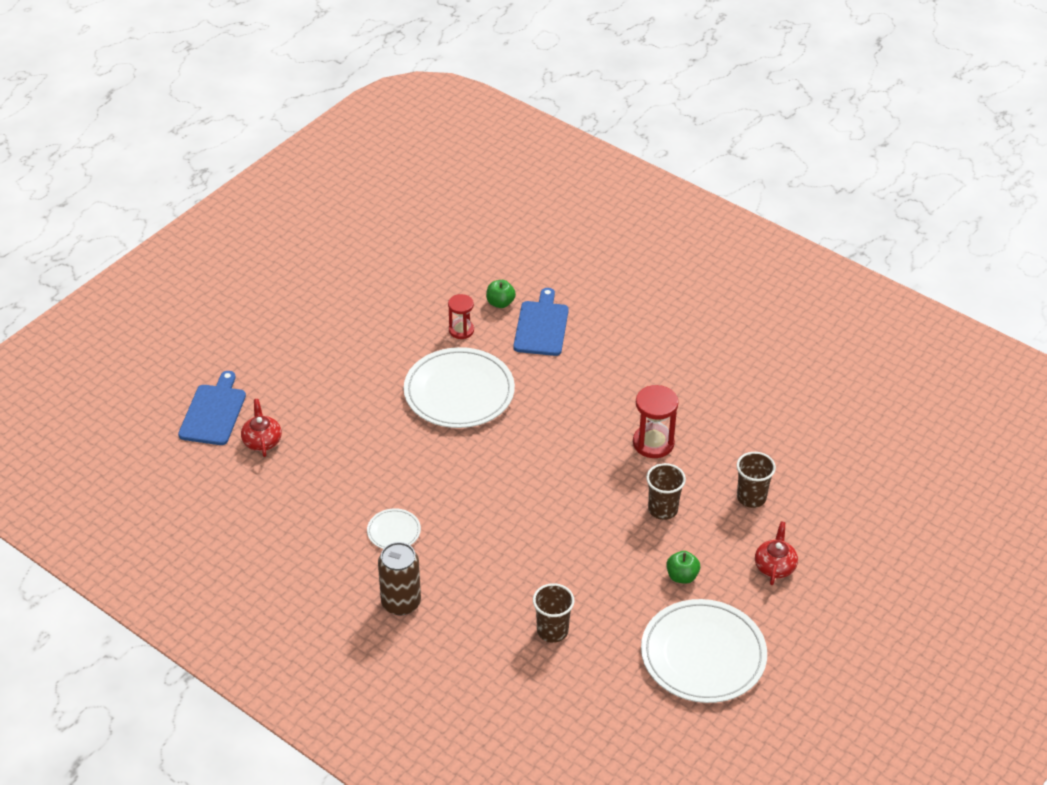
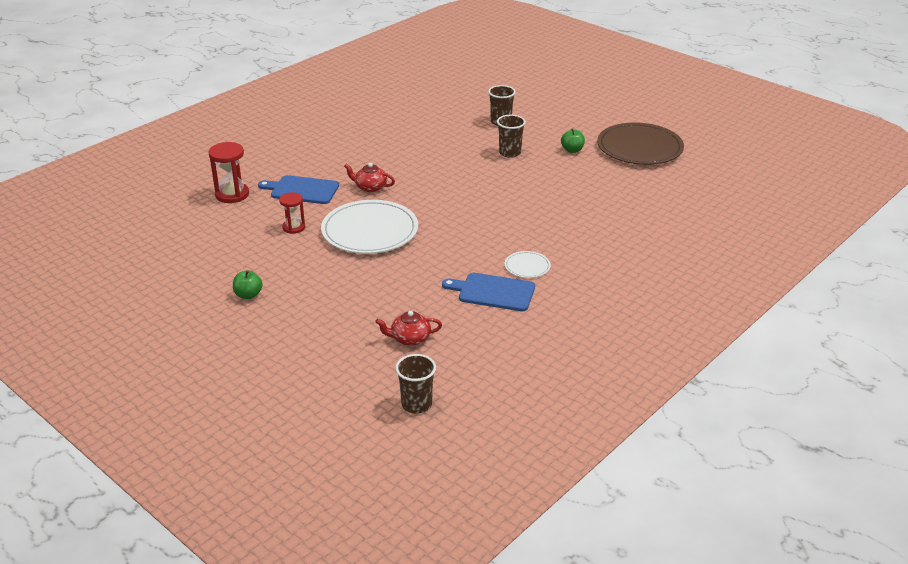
camera: 85 degrees left, 10 degrees down
(213, 412) = (364, 370): blue cutting board -> blue cutting board (493, 292)
(401, 602) = (604, 264): brown can -> none
(500, 303) = (266, 207): green apple -> green apple (248, 295)
(552, 631) = (625, 200): brown cup -> brown cup (416, 404)
(653, 443) = (444, 152): red hourglass -> red hourglass (232, 194)
(703, 654) = (639, 148): white plate -> brown plate
(775, 566) = (562, 119): red teapot -> red teapot (370, 187)

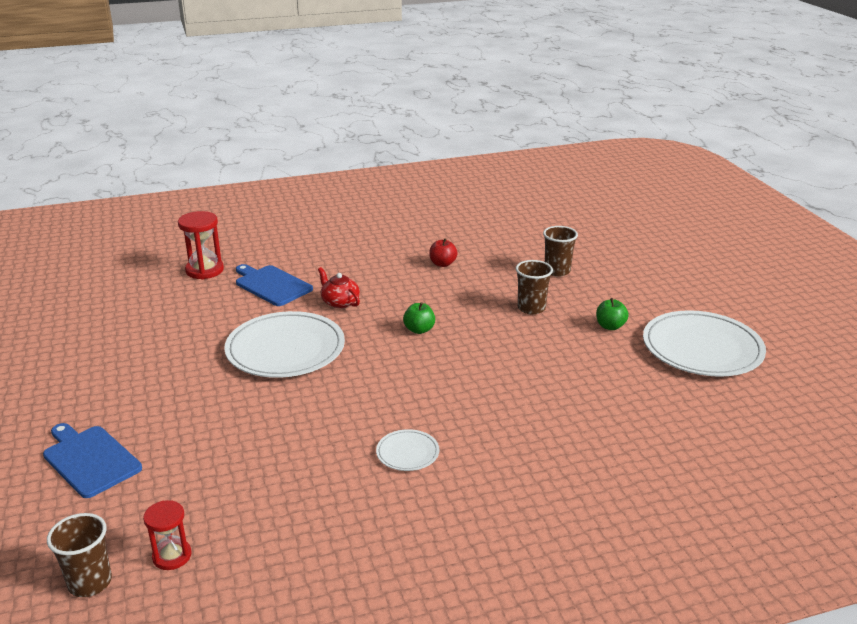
camera: 30 degrees right, 5 degrees down
(248, 295) = (93, 378): green apple -> green apple (419, 330)
(294, 227) = (218, 321): red hourglass -> red hourglass (172, 556)
(409, 338) = (180, 492): red teapot -> none
(414, 138) = (442, 264): none -> red apple
(493, 292) = (333, 470): blue cutting board -> blue cutting board (89, 459)
(639, 148) = (702, 348): brown plate -> white plate

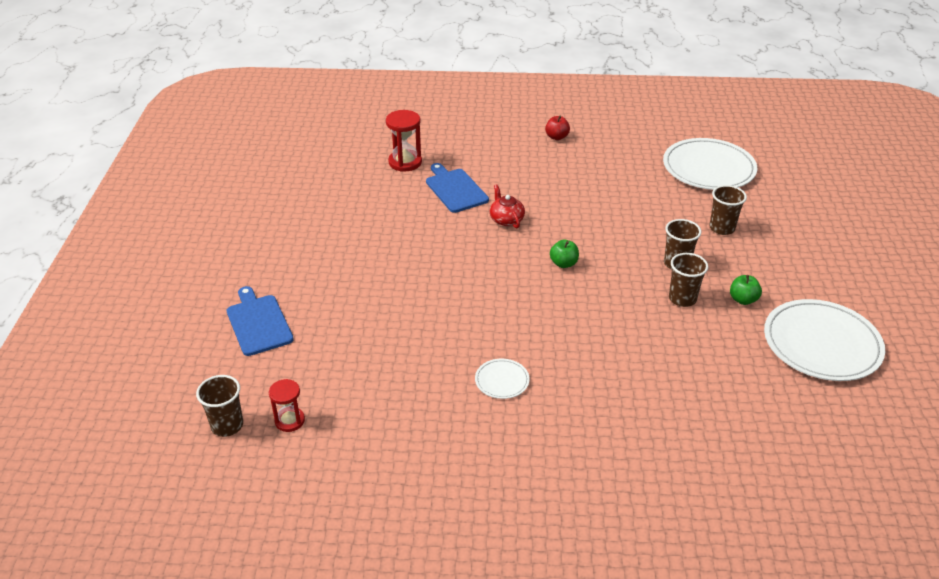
camera: 20 degrees right, 10 degrees up
(285, 349) = (442, 257): white plate -> white plate (708, 168)
(442, 264) = (616, 198): red apple -> red apple (556, 137)
(553, 337) = (682, 299): none -> brown cup

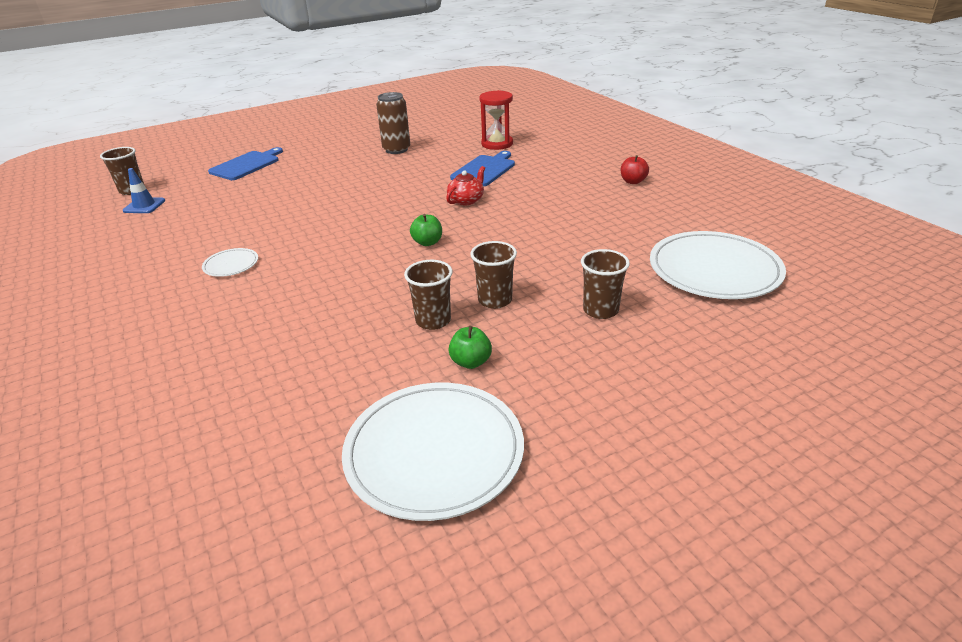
camera: 60 degrees right, 5 degrees down
(289, 420) = (144, 206): red hourglass -> blue traffic cone
(345, 218) = (396, 149): none -> brown can

